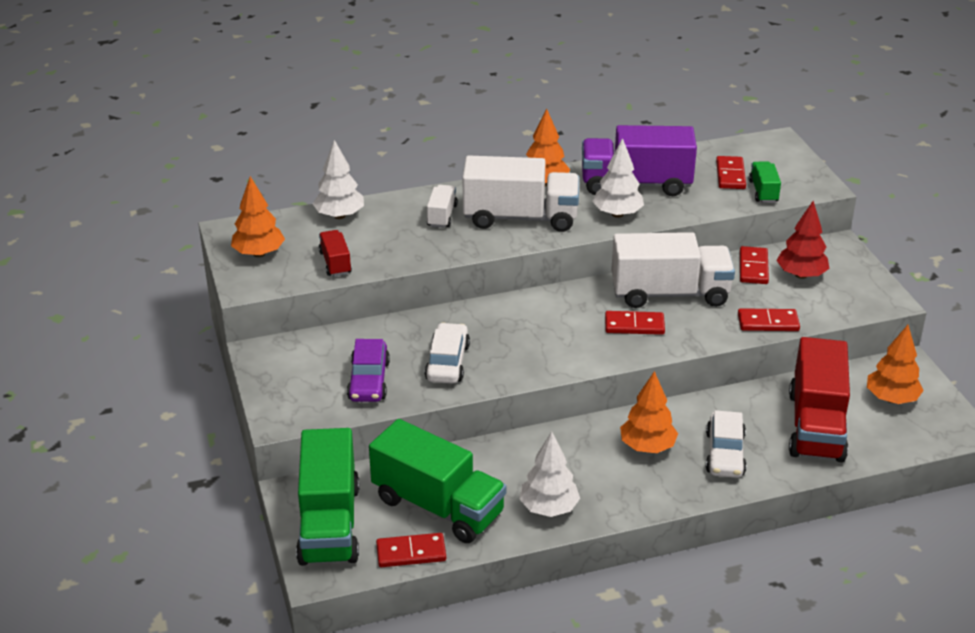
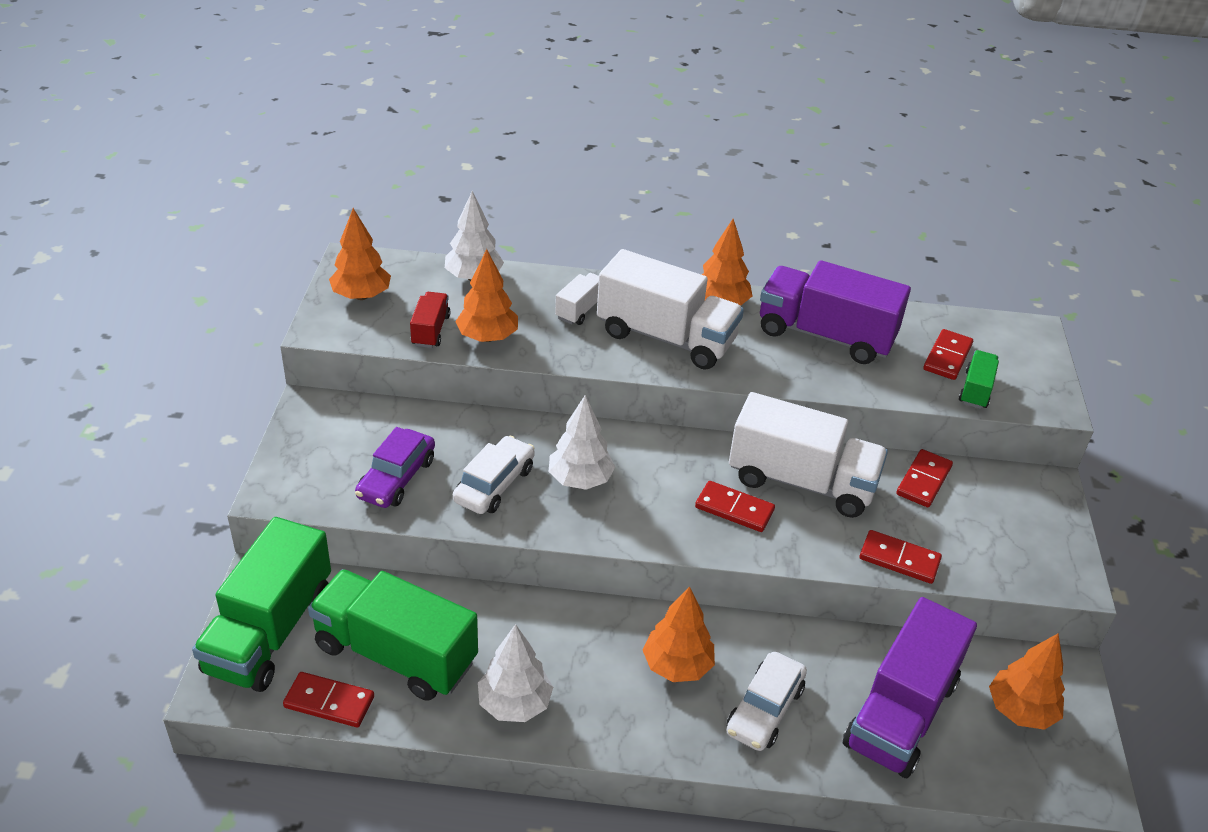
camera: 20 degrees right, 5 degrees up
(384, 255) = (487, 337): none -> orange tree
(438, 506) = (396, 654): green truck -> green truck turned 150 degrees clockwise
(617, 214) = (780, 366): white tree -> white tree (580, 480)
(801, 275) = (978, 509): red tree -> none
(816, 426) = (900, 713): red truck -> purple truck

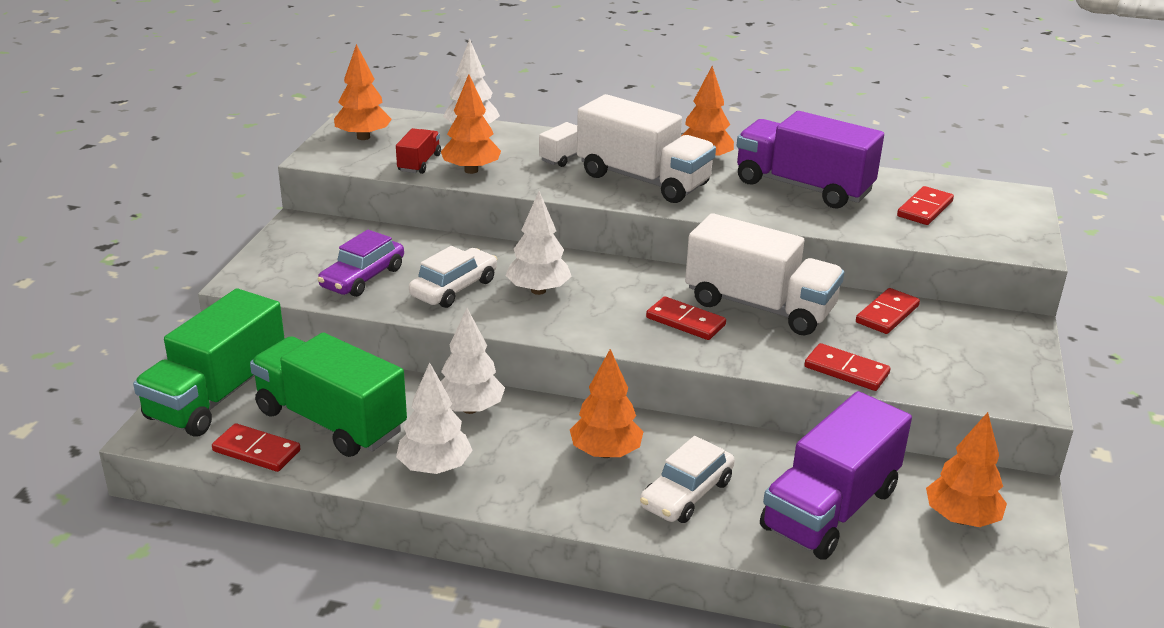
camera: 10 degrees right, 10 degrees down
(532, 623) = (470, 409): none -> white tree
(976, 390) = (948, 234): green truck -> none

